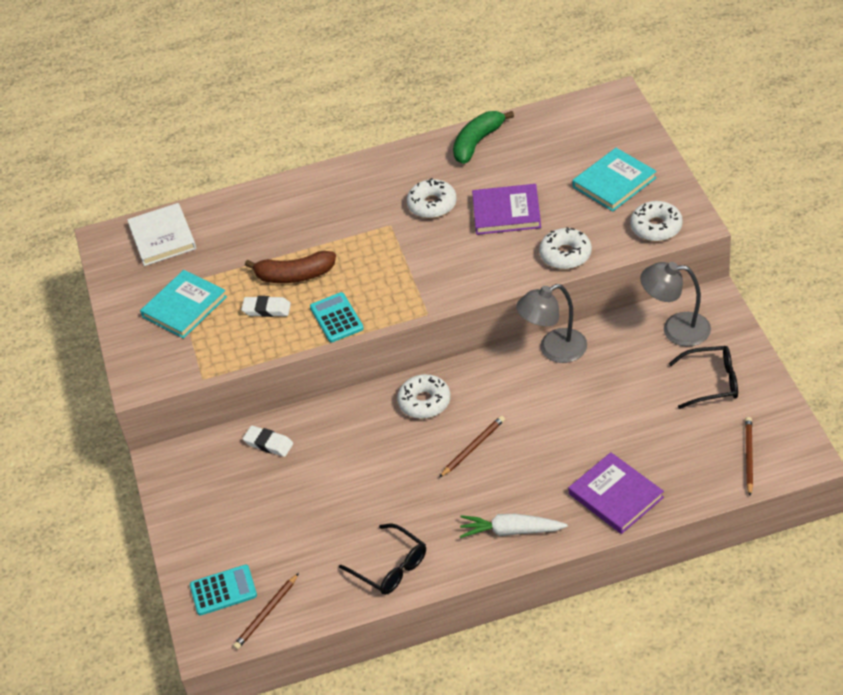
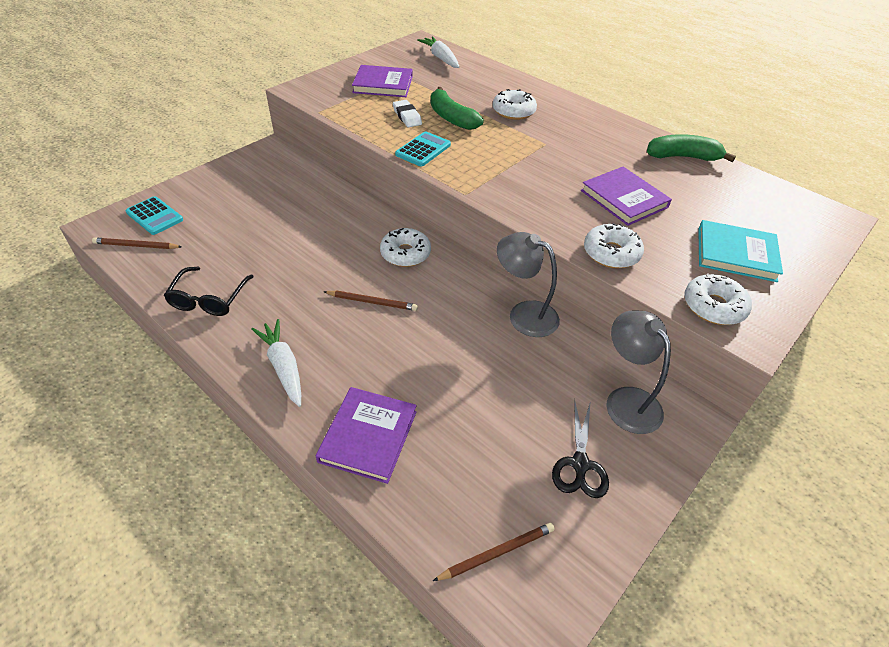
camera: 50 degrees right, 0 degrees up
(162, 237) = (440, 58): white book -> white carrot
(184, 307) = (383, 84): turquoise book -> purple book
(268, 444) = (312, 188): white eraser -> none
(294, 276) = (451, 118): brown banana -> green banana
(432, 205) = (588, 157): white donut -> white donut (513, 111)
(711, 382) = (580, 464): black glasses -> black scissors

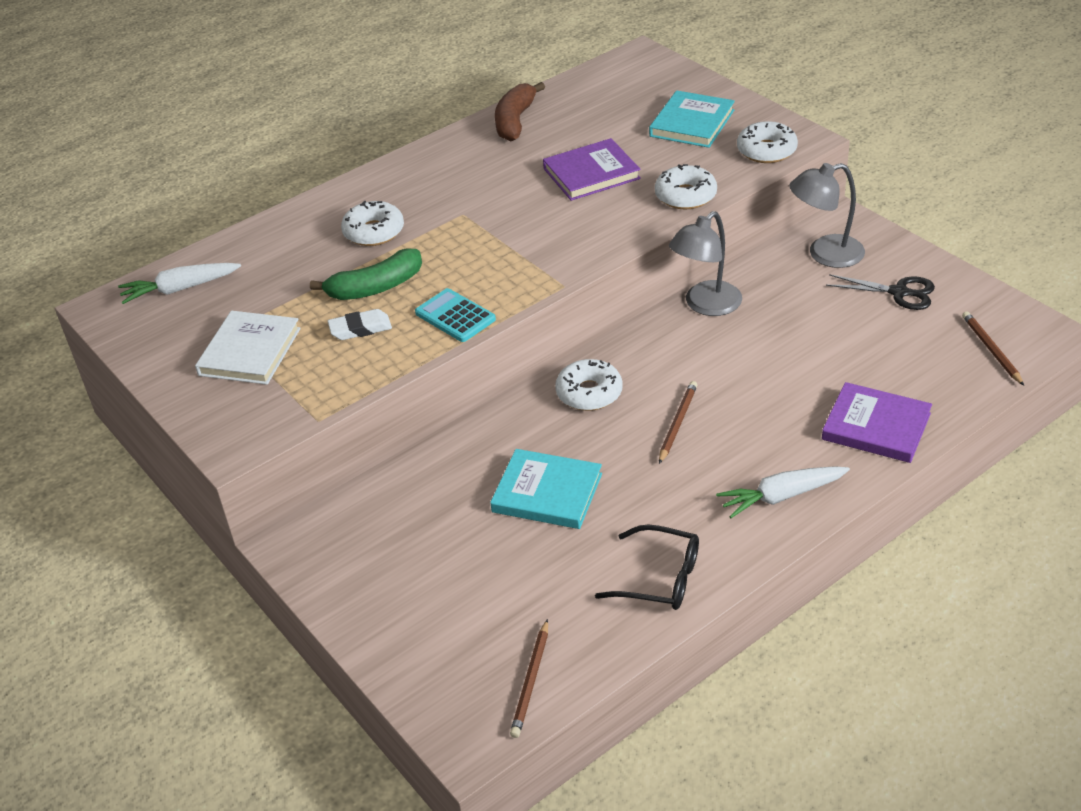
camera: 75 degrees left, 5 degrees down
(154, 216) = (456, 671): turquoise calculator -> none
(301, 241) = (547, 493): none -> turquoise book
(383, 84) = (250, 352): purple book -> white book
(683, 157) = (515, 121): green banana -> brown banana

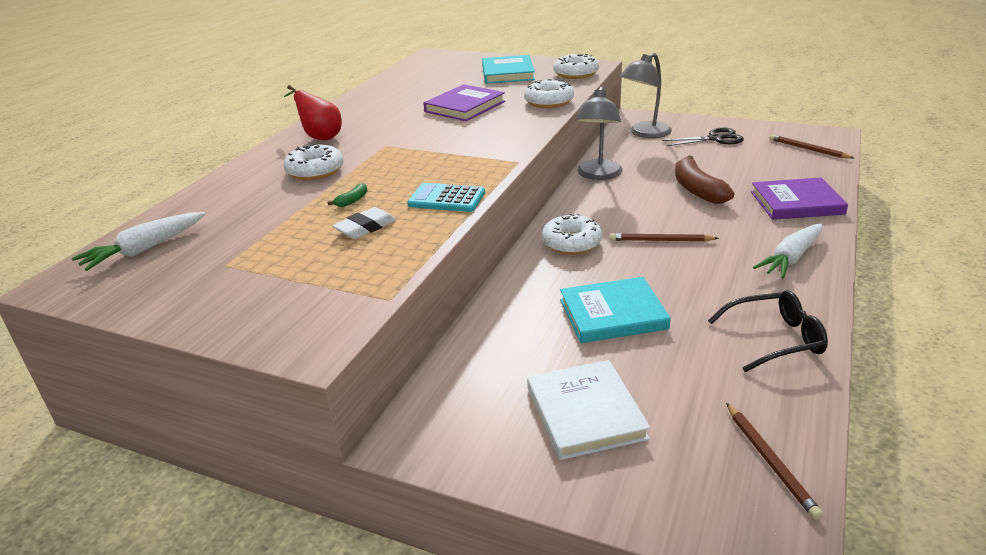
camera: 30 degrees left, 10 degrees down
(250, 352) = (264, 271): white book -> white book (585, 413)
(375, 288) = (352, 200): green banana -> green banana, size x0.43
(414, 178) = (320, 137): none -> red pear
(515, 121) = (373, 96): brown banana -> brown banana (697, 190)
(677, 423) = (660, 240): brown pencil -> brown pencil turned 75 degrees counterclockwise

